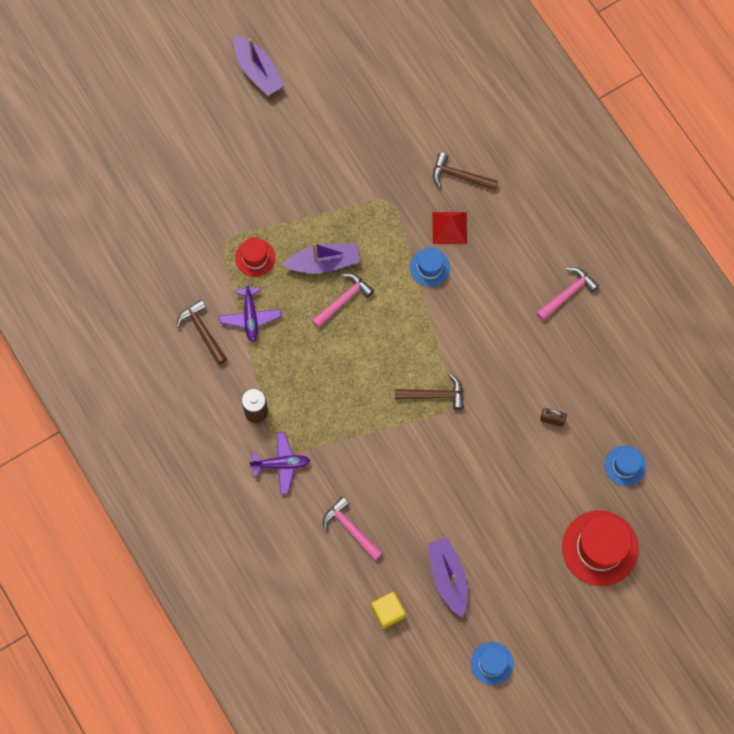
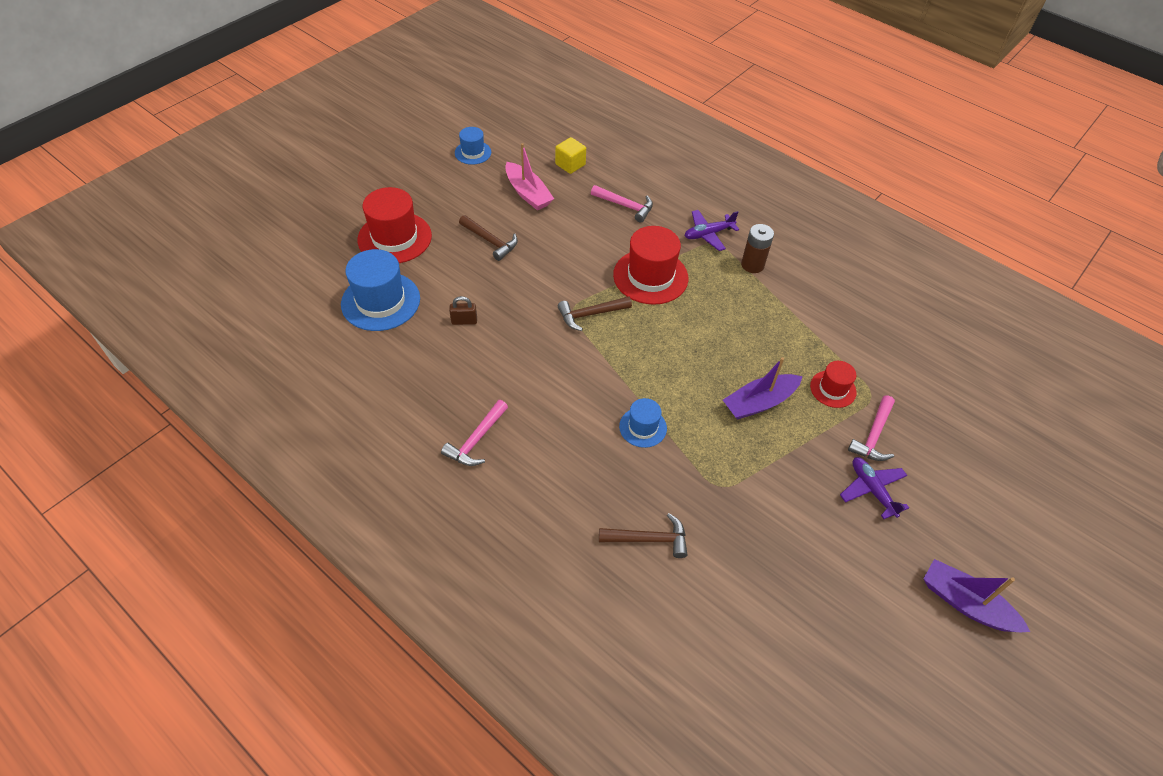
camera: 160 degrees right, 20 degrees down
(203, 331) = (841, 313): brown hammer -> brown hammer (490, 241)
(250, 317) = (804, 336): purple plane -> purple plane (872, 490)
(343, 300) = (720, 373): pink hammer -> pink hammer (873, 435)
(361, 425) = (650, 276): none -> red hat
(448, 577) = (528, 193): purple boat -> pink boat
(449, 228) = (637, 475): red pyramid -> none
(625, 465) = (380, 301): blue hat -> blue hat, size x1.82

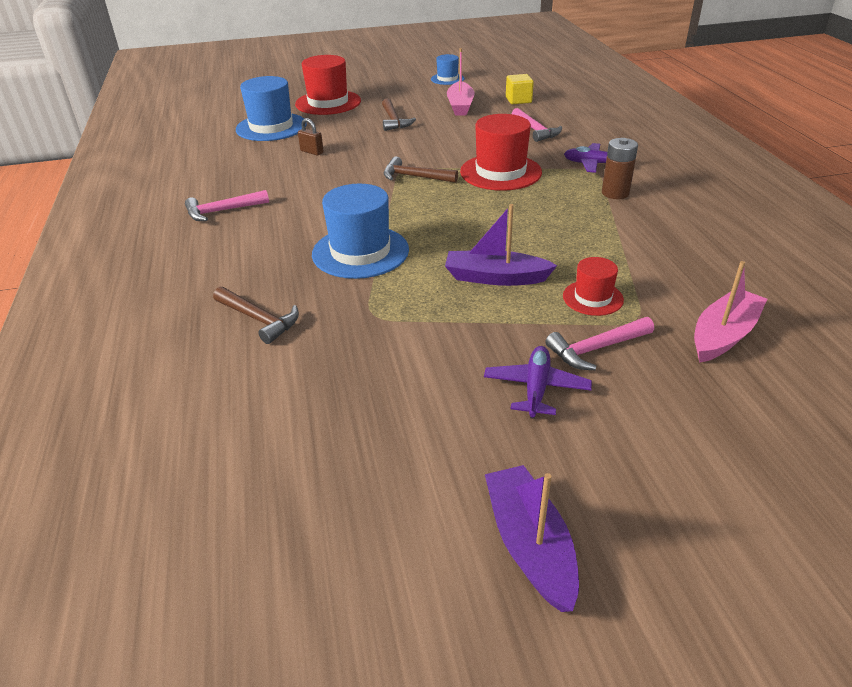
camera: 40 degrees right, 15 degrees down
(643, 427) = (360, 252): blue hat -> blue hat, size x1.82
(925, 382) = (723, 335): none -> pink boat

